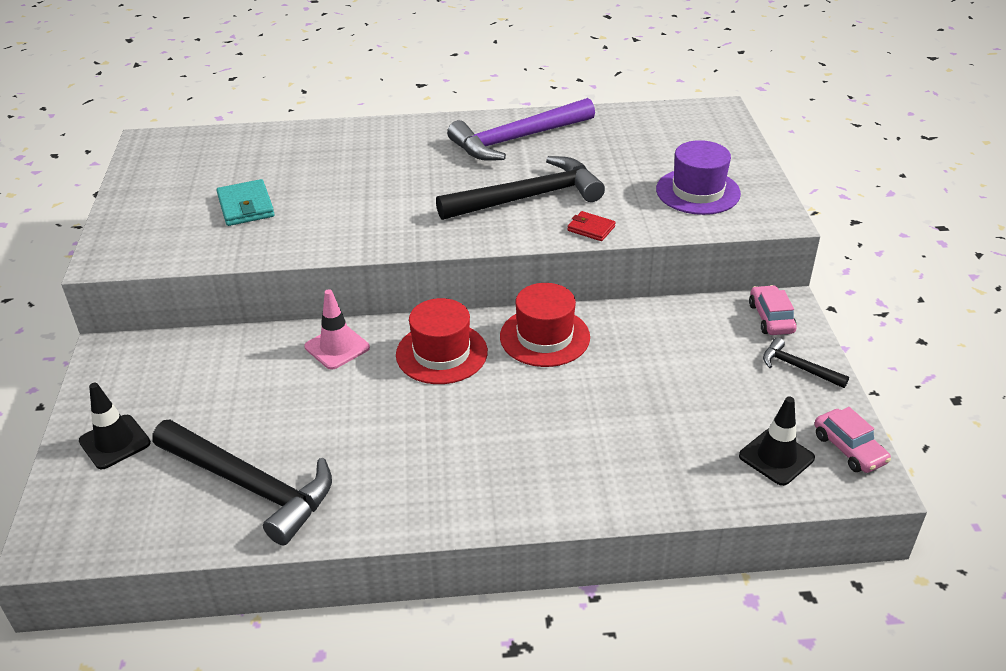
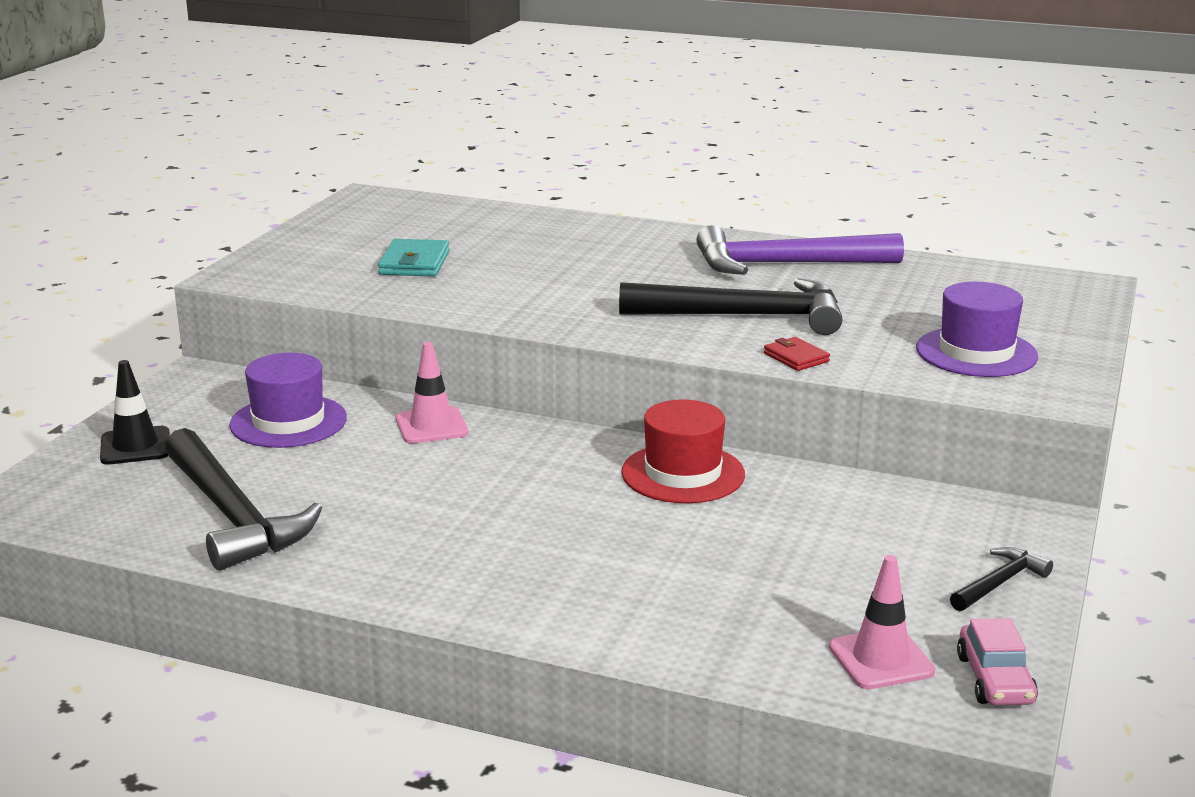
camera: 25 degrees right, 15 degrees down
(223, 377) = (288, 422): none -> purple hat
(441, 353) = (544, 459): red hat -> none
(770, 318) = (1007, 526): pink car -> none
(776, 457) = (881, 659): black traffic cone -> pink traffic cone
(798, 367) = (999, 583): black hammer -> black hammer turned 75 degrees clockwise

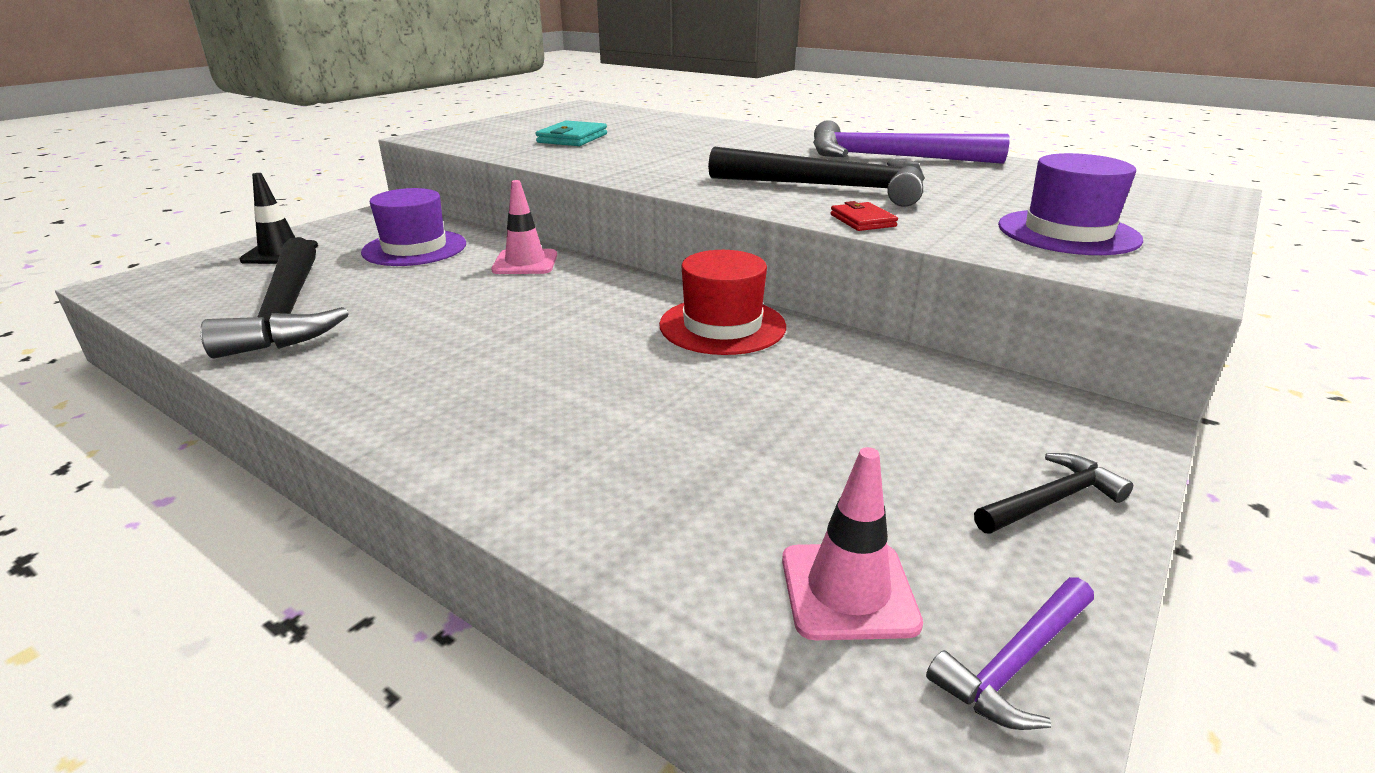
camera: 15 degrees right, 5 degrees up
(995, 679) = (1016, 662): pink car -> purple hammer

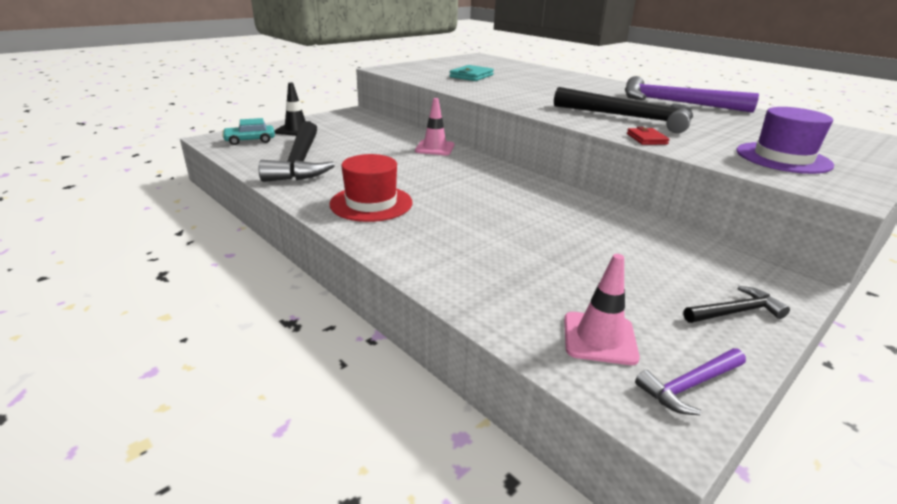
camera: 10 degrees right, 0 degrees up
(193, 281) = (250, 140): none -> turquoise car
(414, 248) = (371, 134): purple hat -> none
(722, 326) = (549, 195): red hat -> red hat (371, 203)

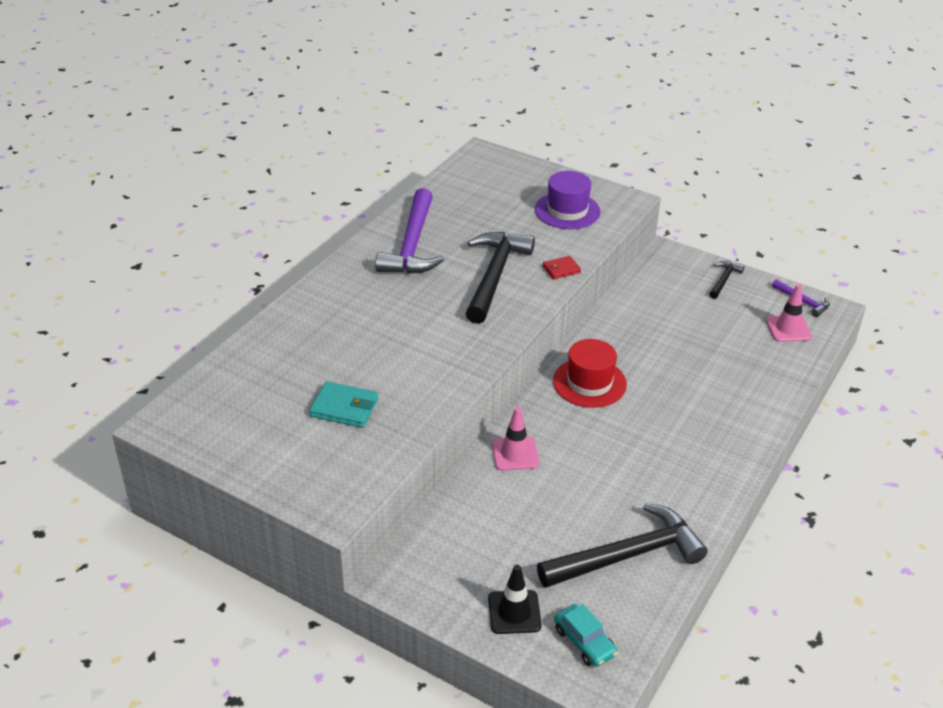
camera: 105 degrees left, 10 degrees up
(371, 203) = (691, 464): red hat -> red hat (589, 383)
(735, 312) = (724, 280): black hammer -> black hammer turned 60 degrees clockwise

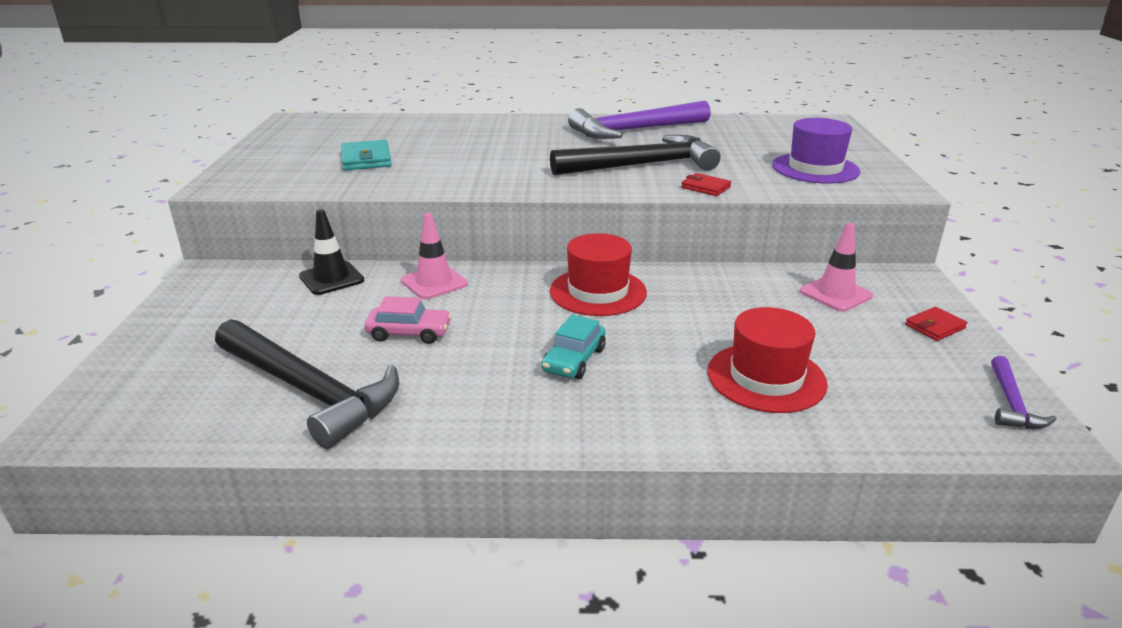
camera: 60 degrees right, 10 degrees down
(514, 612) = (179, 343): black traffic cone -> black traffic cone (331, 278)
(583, 488) = (409, 333): none -> pink car
(584, 641) = (142, 399): turquoise car -> turquoise car (574, 360)
(724, 280) = (935, 327): black hammer -> red wallet
(732, 365) = (766, 377): none -> red hat
(788, 329) = (923, 405): pink traffic cone -> pink traffic cone (835, 294)

